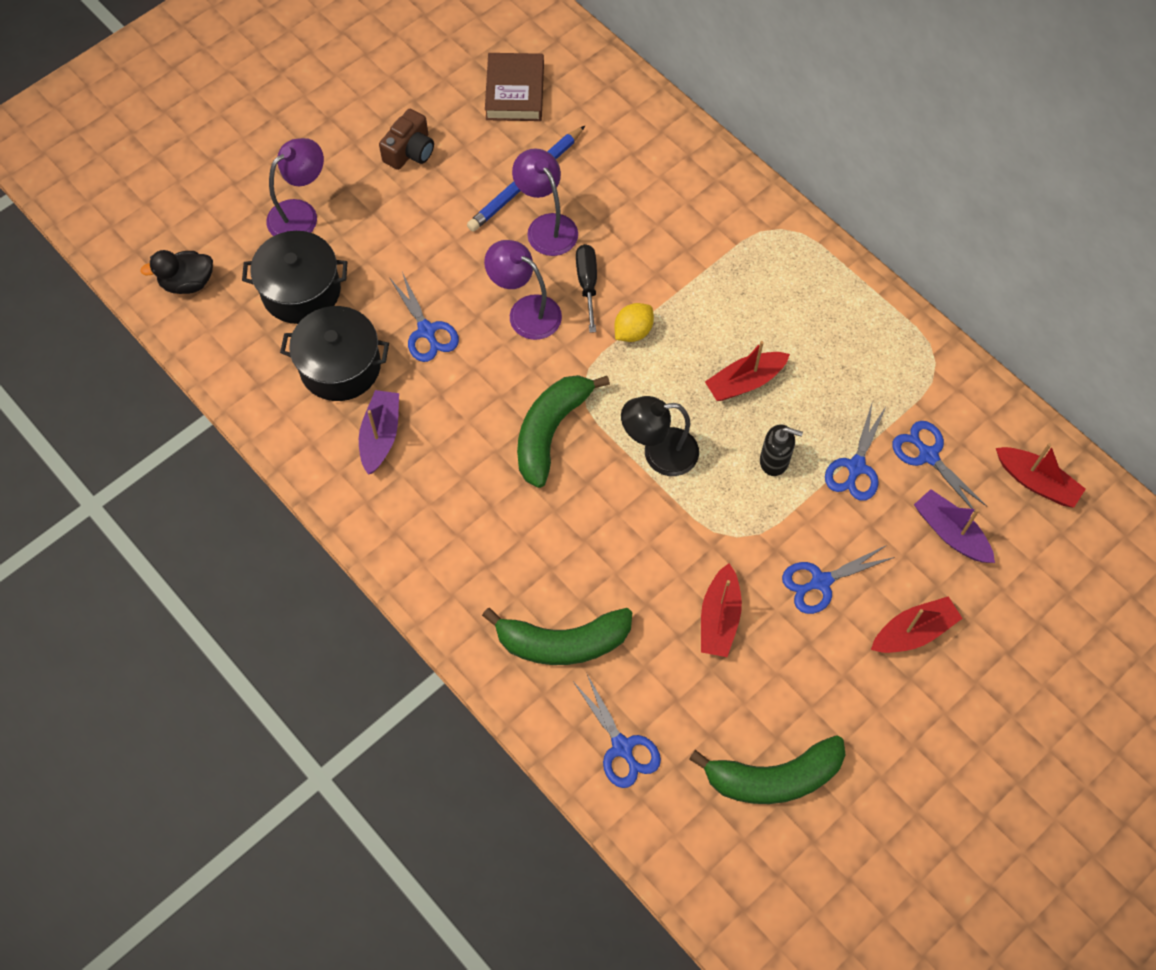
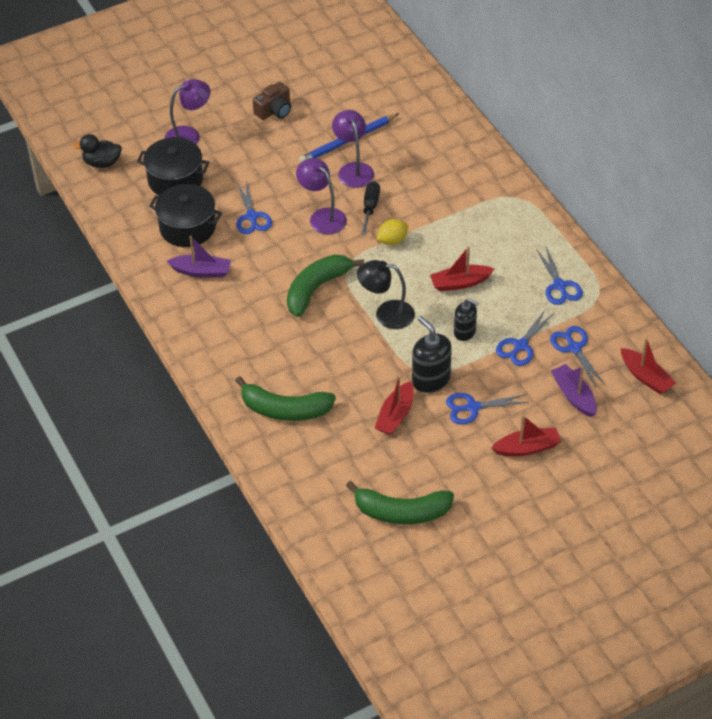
camera: 15 degrees right, 15 degrees down
(380, 436) = (201, 271): purple boat -> purple boat turned 75 degrees clockwise
(515, 92) = (358, 87): brown book -> none
(622, 747) = (305, 475): blue scissors -> blue scissors (559, 286)
(750, 548) = (431, 380): none -> black soap dispenser

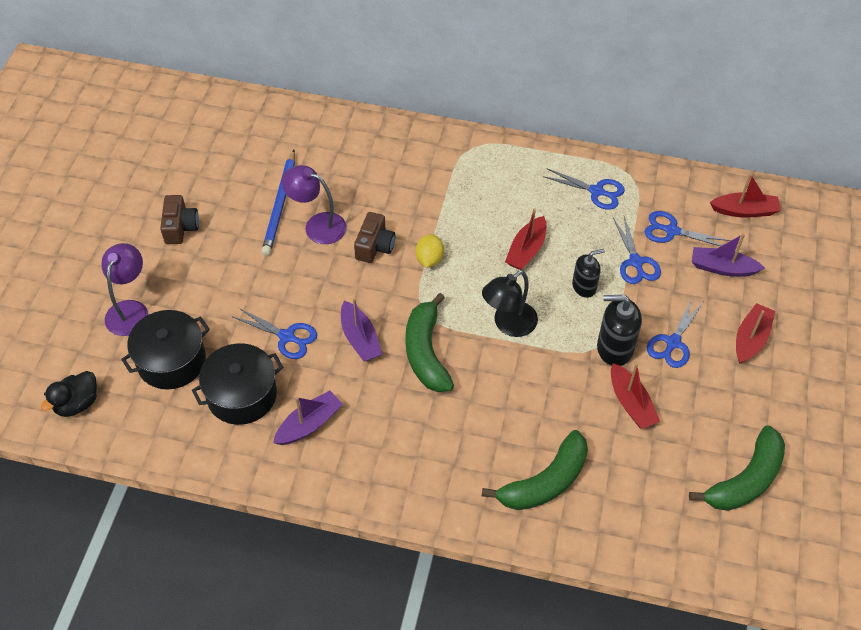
camera: 50 degrees left, 5 degrees up
(290, 251) = (360, 338): none -> purple boat
(322, 216) = (346, 286): purple lamp -> none
(370, 207) = (374, 246): black screwdriver -> brown camera

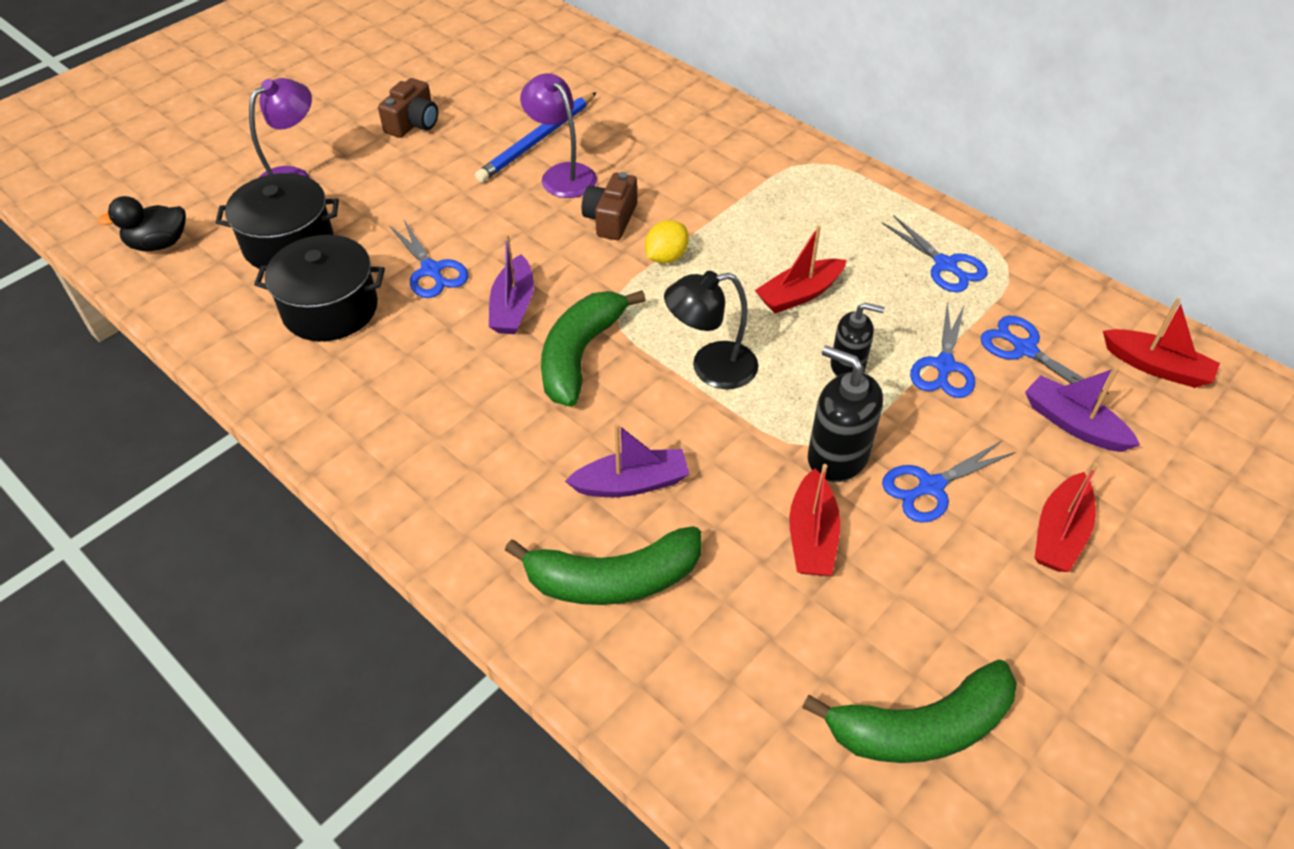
camera: 30 degrees right, 5 degrees down
(309, 424) = (376, 372): purple boat -> purple boat (631, 483)
(374, 246) = (611, 219): brown camera -> brown camera turned 150 degrees clockwise
(751, 339) = (1059, 533): red boat -> red boat turned 150 degrees clockwise

